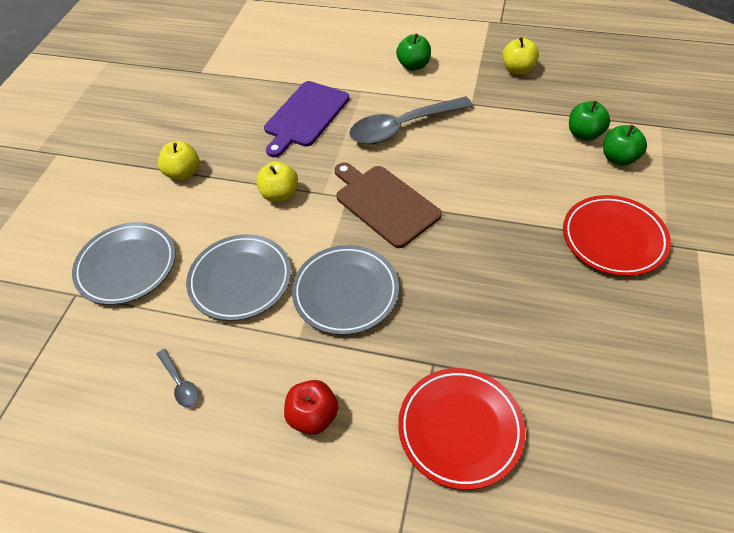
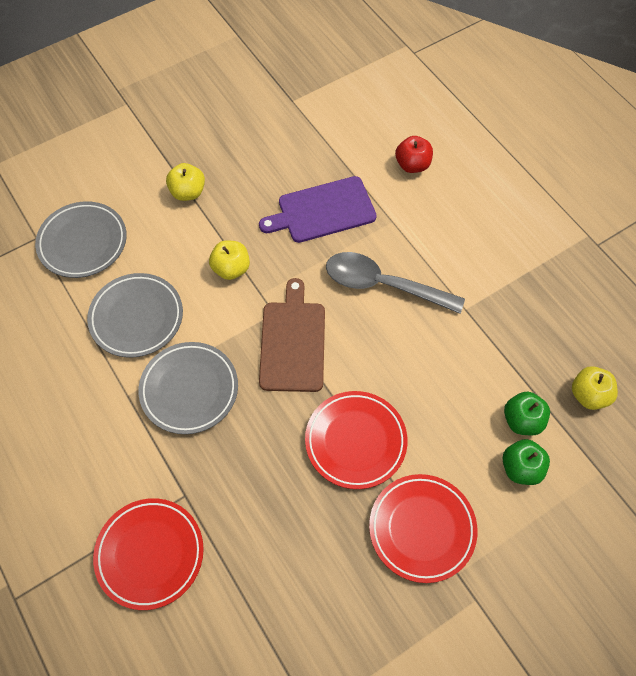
camera: 40 degrees right, 10 degrees up
(180, 383) = (32, 361): grey spoon -> none
(313, 416) = (79, 458): red apple -> red apple (412, 165)
(413, 65) = (463, 230): green apple -> none
(505, 226) = (355, 441): none -> red plate
(518, 69) = (548, 308): yellow apple -> yellow apple (588, 395)

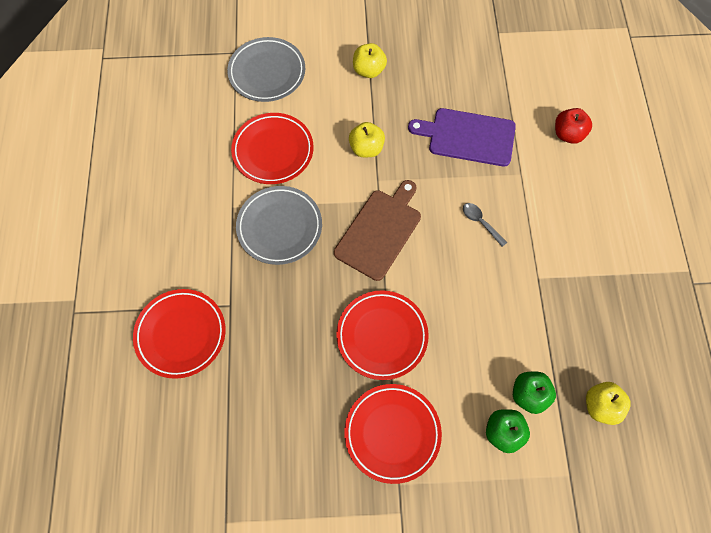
camera: 30 degrees right, 5 degrees up
(136, 317) = (273, 151): grey plate -> red plate
(383, 285) = (480, 222): grey spoon -> grey spoon, size x0.44

